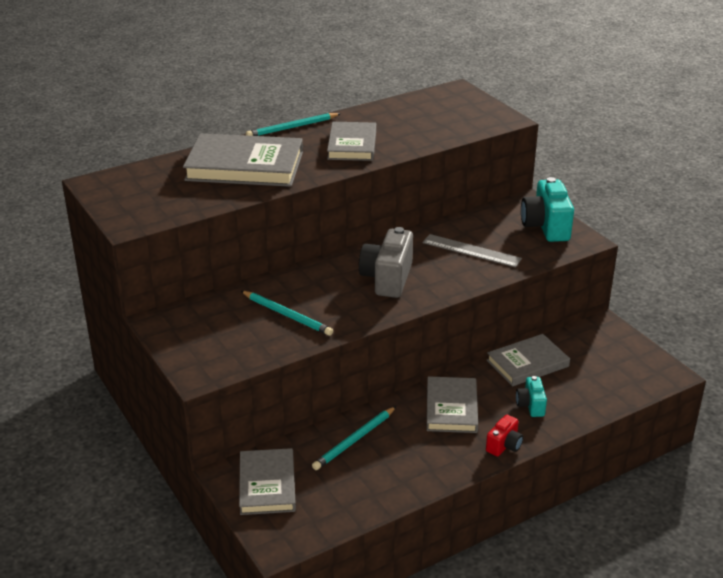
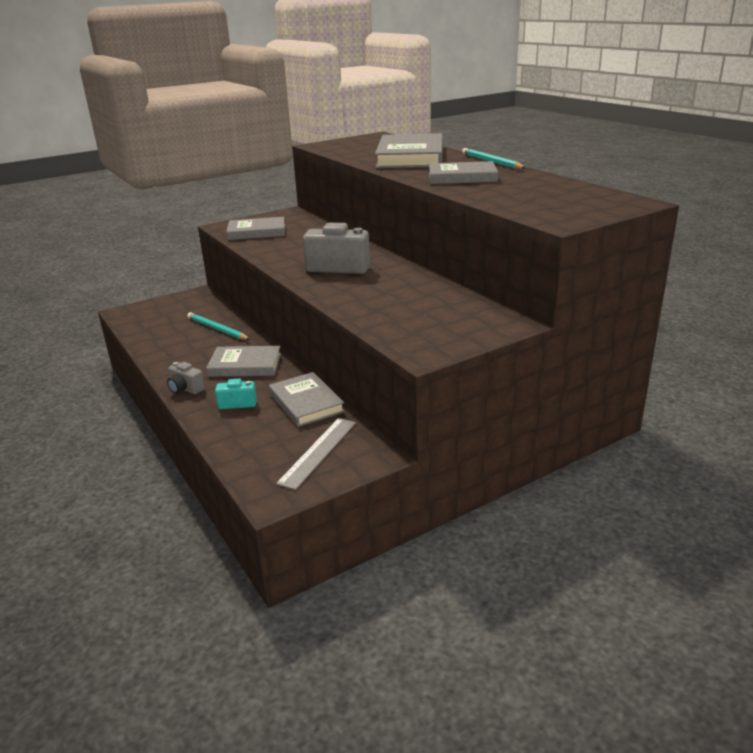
camera: 90 degrees right, 5 degrees down
(267, 485) = (182, 305): grey book -> grey book (257, 232)
(287, 315) = (289, 241): turquoise pencil -> none
(471, 251) = (392, 297): grey ruler -> grey ruler (318, 452)
(504, 445) = (185, 389): red camera -> grey camera
(546, 227) = (452, 333): turquoise camera -> none

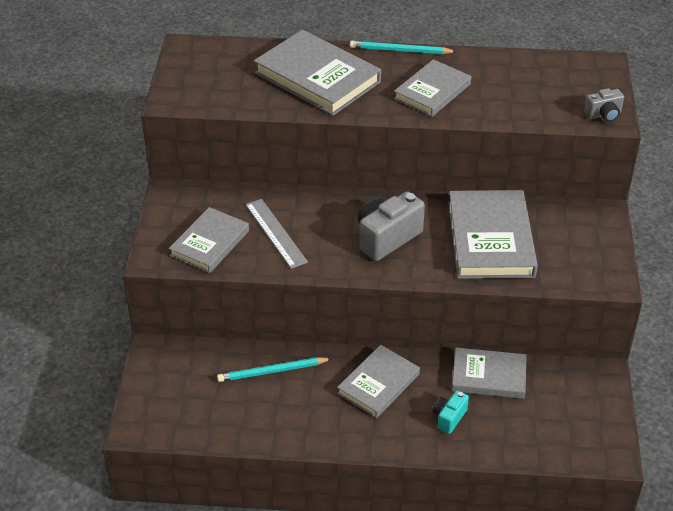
camera: 55 degrees left, 15 degrees up
(185, 389) = (387, 442): grey camera -> grey camera (603, 115)
(318, 452) = (571, 403): grey ruler -> grey ruler (276, 233)
(396, 295) = (490, 239): none -> grey book

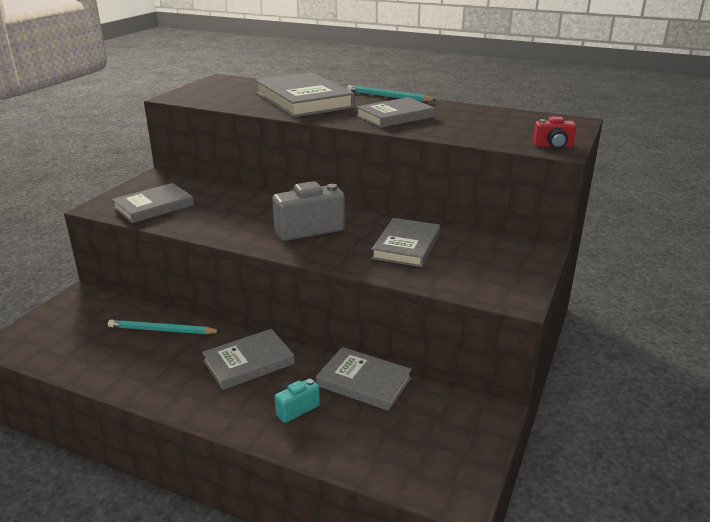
camera: 20 degrees right, 15 degrees down
(276, 233) = (214, 210): grey ruler -> none
(490, 239) = (406, 246): grey book -> grey book, size x0.64
(603, 115) = (553, 146): grey camera -> red camera

